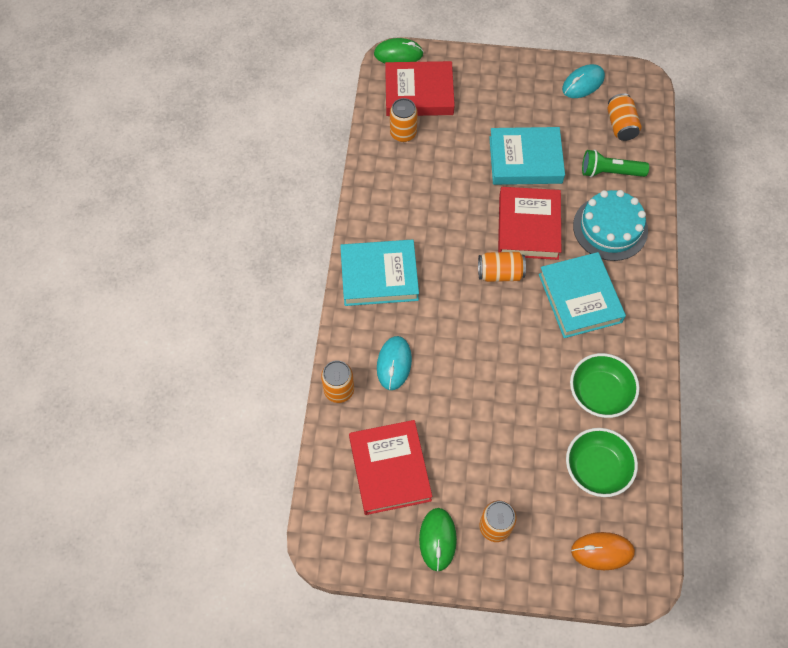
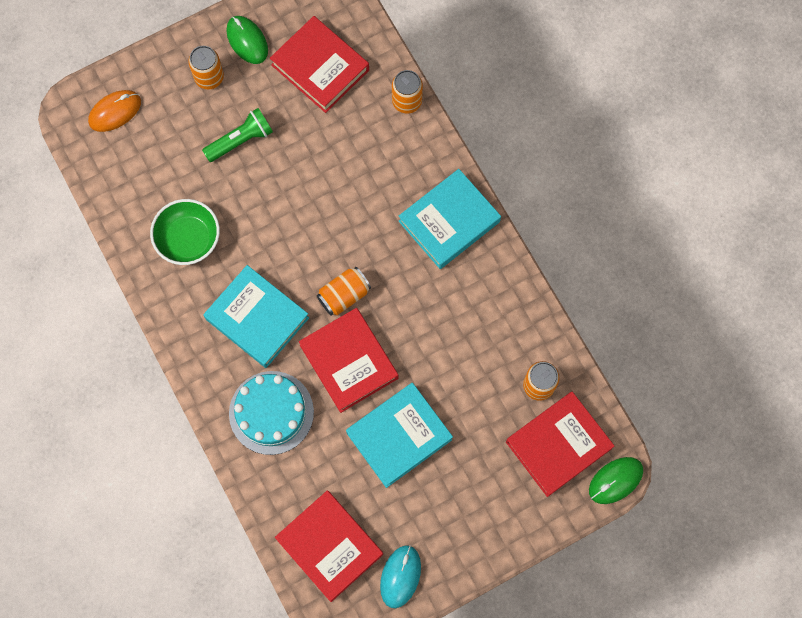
camera: 145 degrees right, 10 degrees up
(394, 364) = (378, 152): turquoise mouse -> none
(596, 469) = (155, 173): green bowl -> none
(609, 172) = (308, 478): green flashlight -> green flashlight (241, 140)
(621, 125) = (329, 546): orange can -> red book

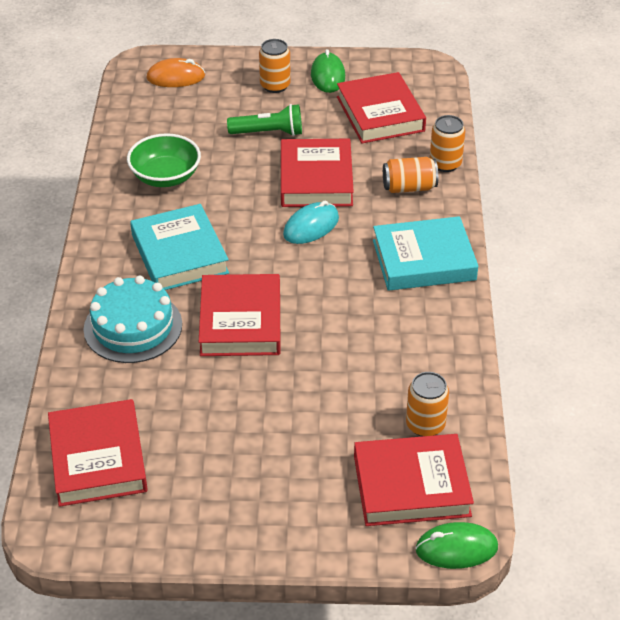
camera: 30 degrees right, 30 degrees down
(313, 175) = (316, 179): none -> red book
(344, 295) = (276, 271): orange can -> orange can (409, 187)
(399, 436) = (244, 401): turquoise book -> none
(400, 576) = (149, 520): turquoise mouse -> turquoise mouse (311, 226)

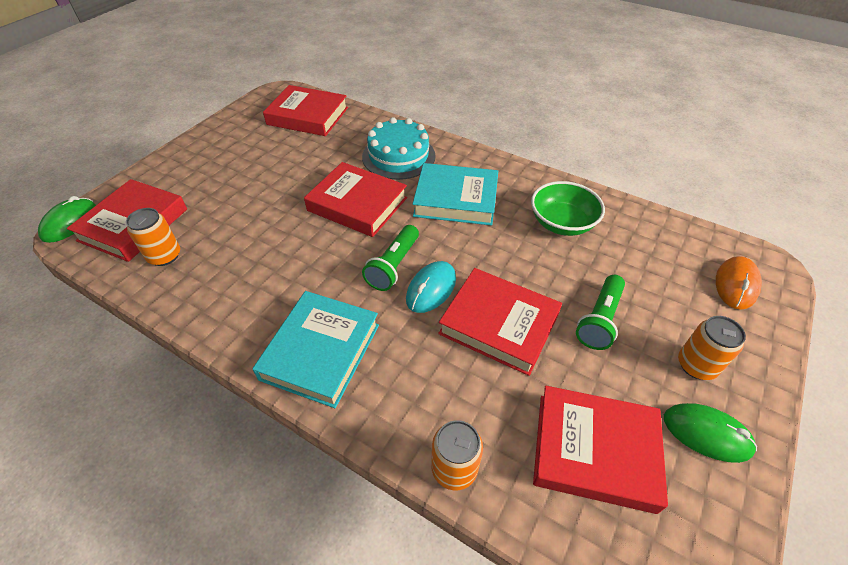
camera: 120 degrees right, 5 degrees up
(304, 259) = (393, 266): none -> green flashlight
(311, 226) = (431, 289): turquoise mouse -> turquoise mouse turned 45 degrees clockwise
(409, 187) = (435, 401): orange can -> none

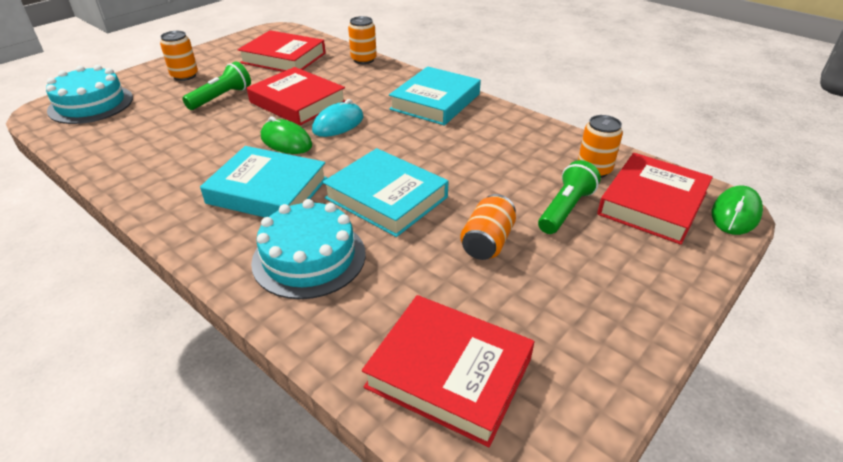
camera: 170 degrees left, 10 degrees down
(279, 178) = (487, 242): none -> orange can
(357, 204) = (386, 198): red book -> turquoise book
(393, 266) = (364, 141): green flashlight -> green flashlight (565, 209)
(562, 223) = (176, 156): green bowl -> none
(706, 434) = (216, 57): green mouse -> green mouse (286, 141)
(736, 285) = (91, 104): orange mouse -> turquoise cake

